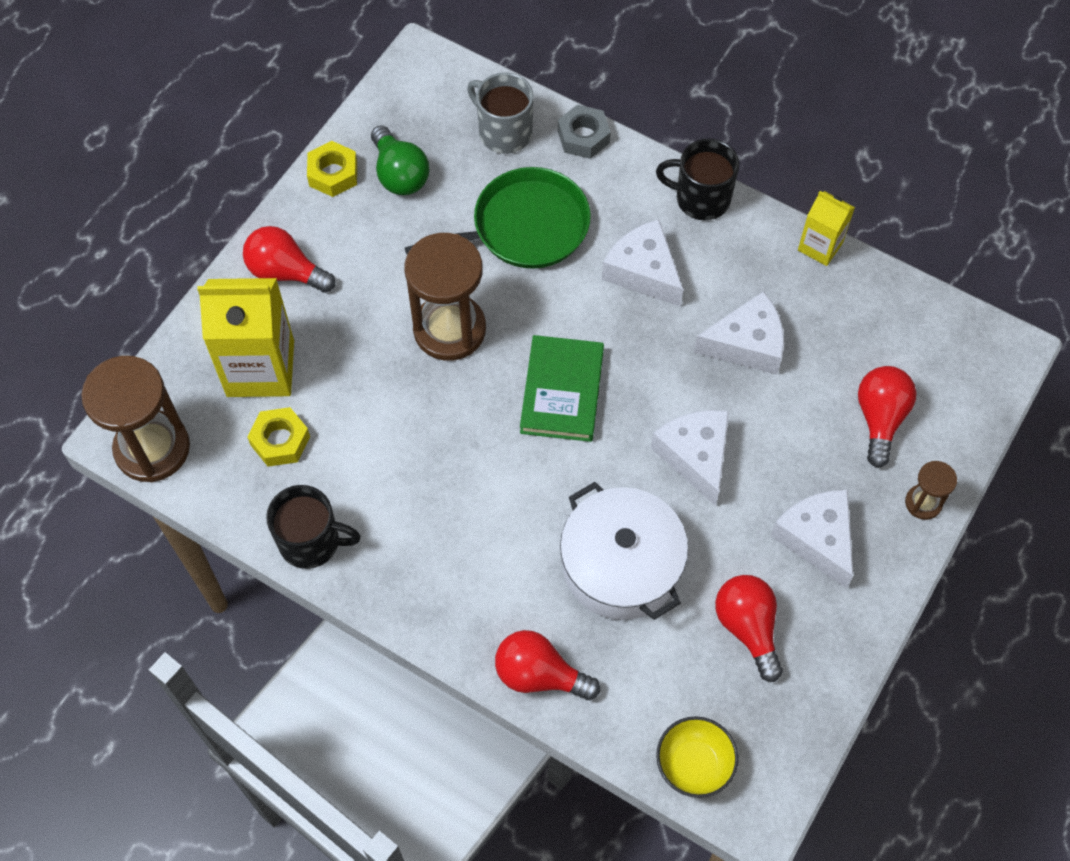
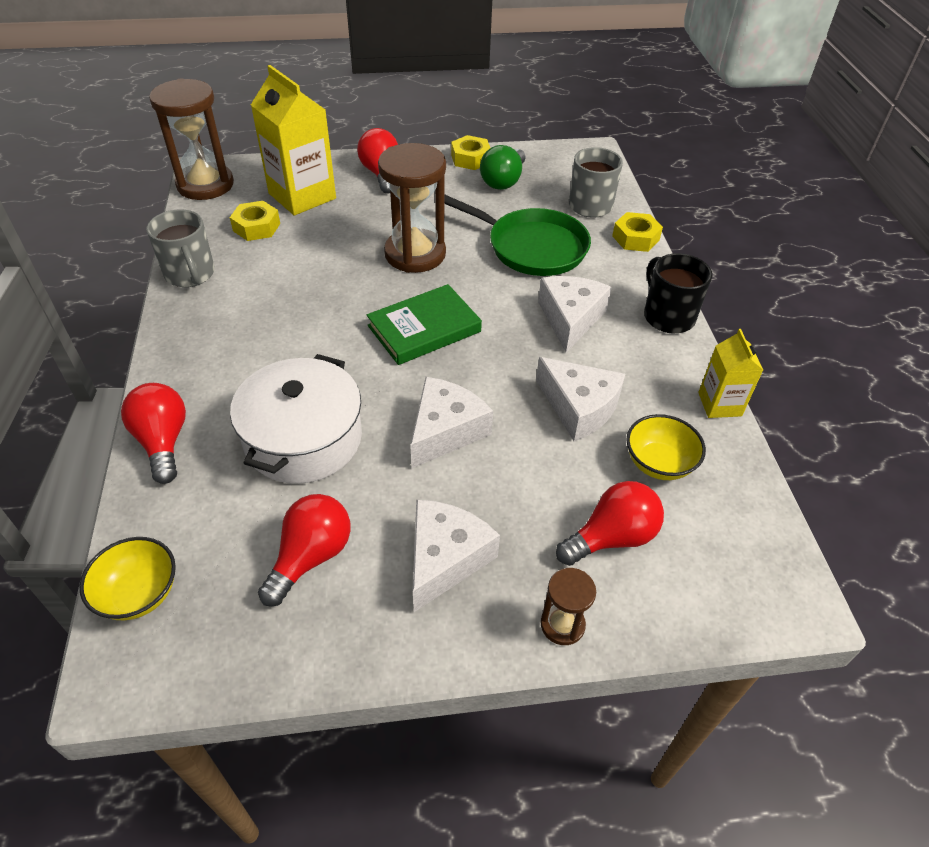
camera: 50 degrees right, 15 degrees down
(311, 542) = (190, 274): black mug -> grey mug
(583, 137) = (635, 238): grey nut -> yellow nut
(841, 335) = (659, 463): none -> yellow bowl

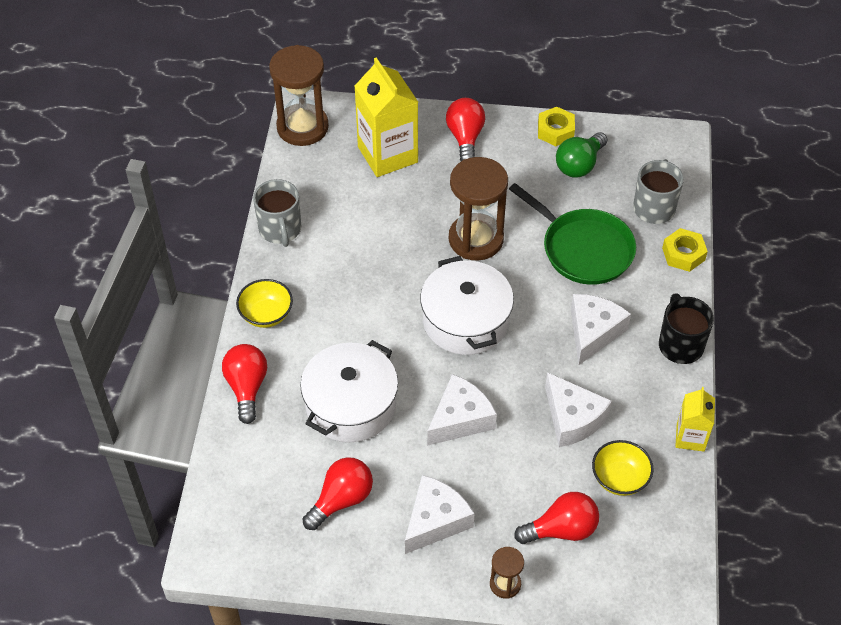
camera: 15 degrees right, 5 degrees up
(139, 593) = (223, 502): yellow bowl -> yellow bowl (266, 314)
(256, 227) = (342, 185): yellow nut -> none
(424, 329) = (466, 320): green book -> white pot

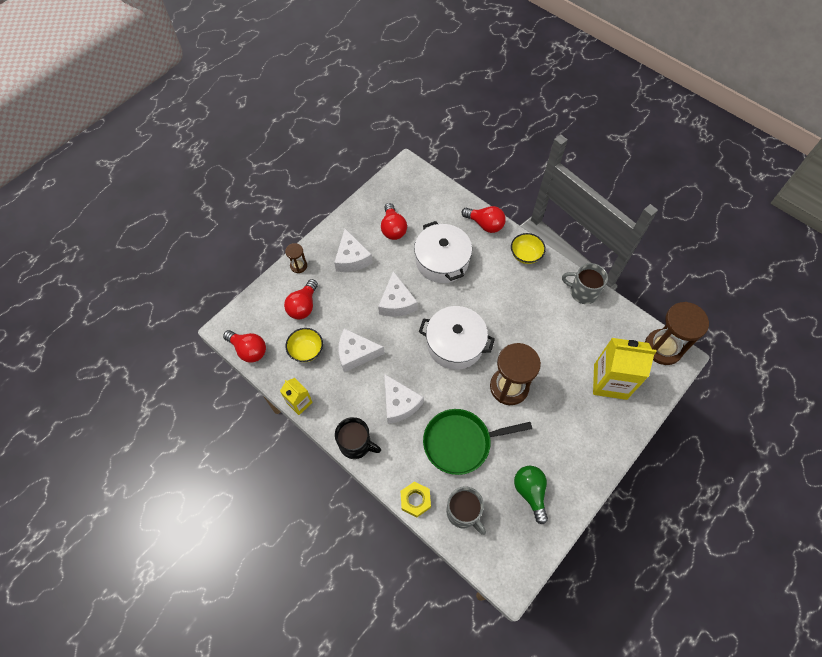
camera: 125 degrees right, 10 degrees up
(465, 138) = (598, 437): red light bulb -> red light bulb (249, 350)
(555, 131) = (570, 499): yellow nut -> none

